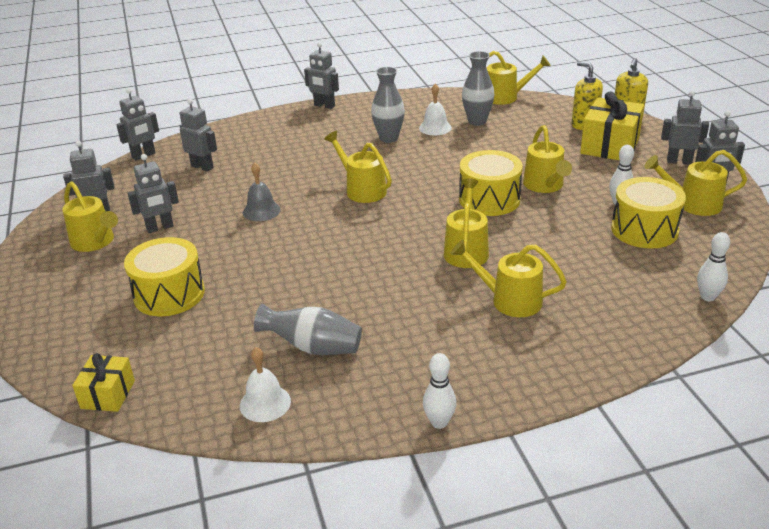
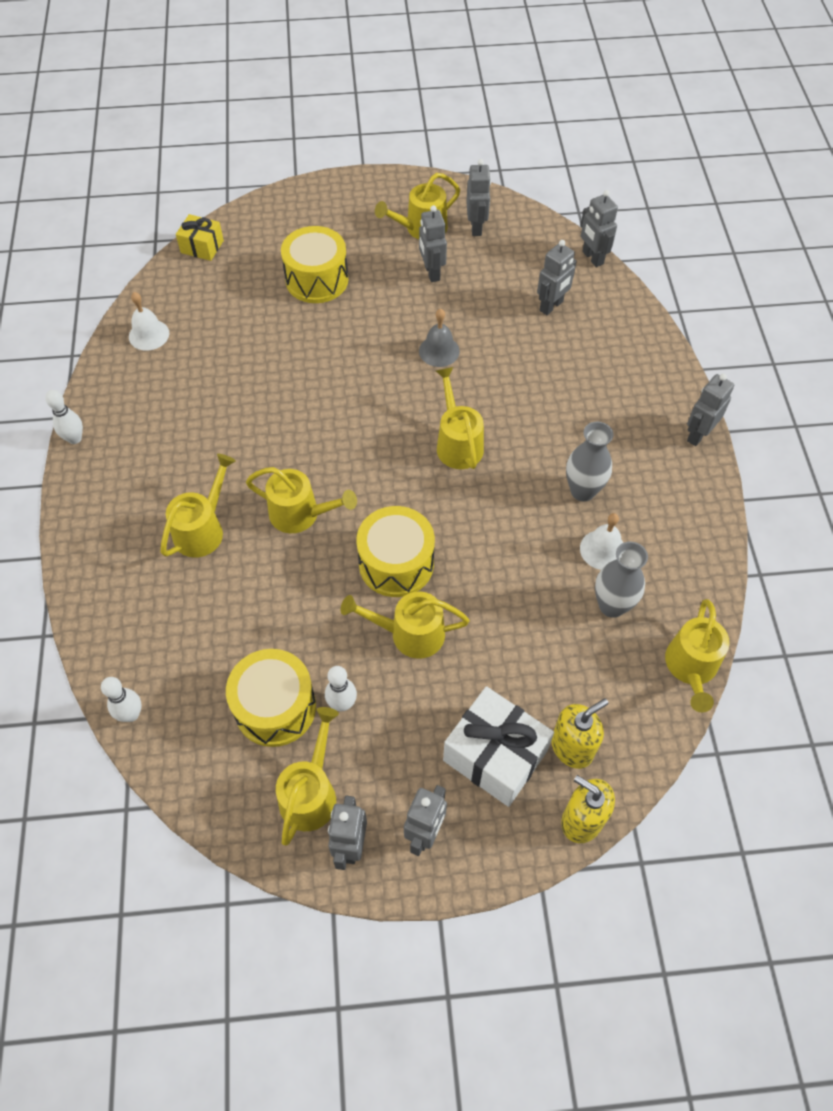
camera: 100 degrees right, 25 degrees up
(313, 347) = (201, 370): grey vase -> none
(362, 189) = (457, 443): yellow watering can -> yellow watering can turned 75 degrees counterclockwise
(610, 146) = (495, 755): yellow gift -> white gift

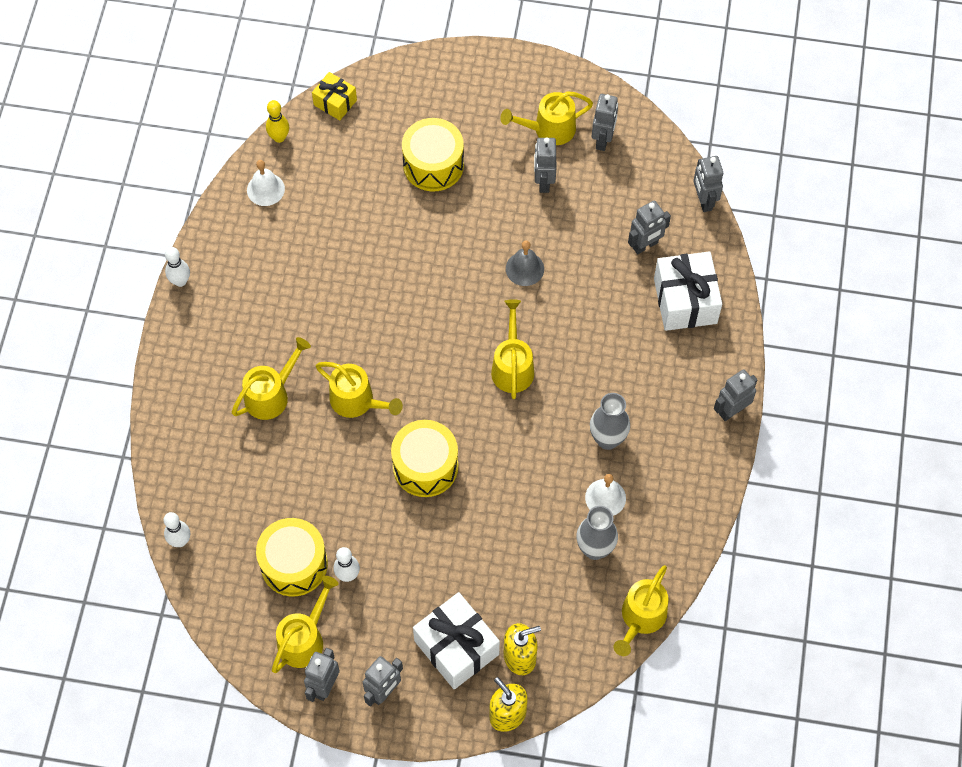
camera: 15 degrees right, 5 degrees up
(152, 287) = (279, 137): none -> yellow bowling pin
(409, 634) = (418, 530): yellow watering can -> none
(610, 346) = (685, 301): none -> white gift

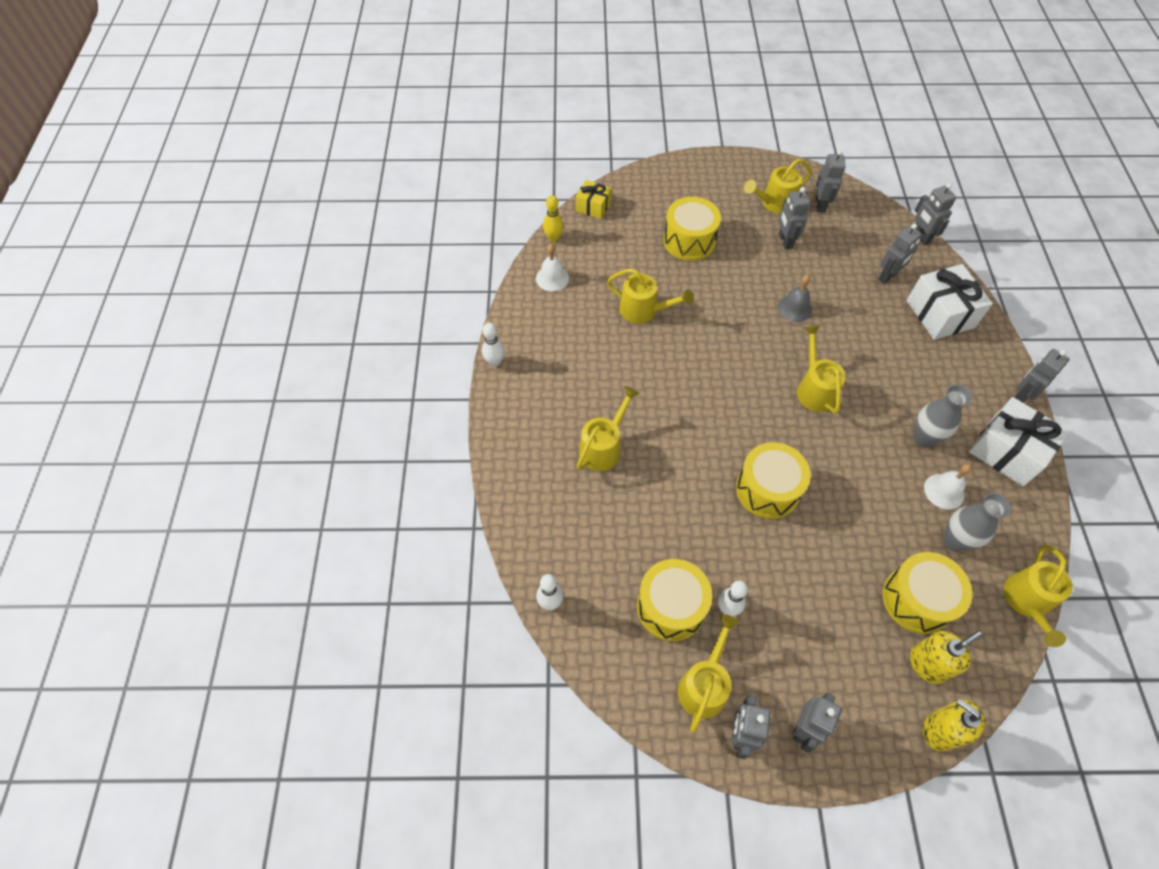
camera: 10 degrees left, 5 degrees down
(357, 401) = (685, 441): yellow watering can -> yellow watering can (644, 310)
(456, 647) = (861, 666): white gift -> white gift (1007, 452)
(534, 598) = (917, 600): none -> yellow drum

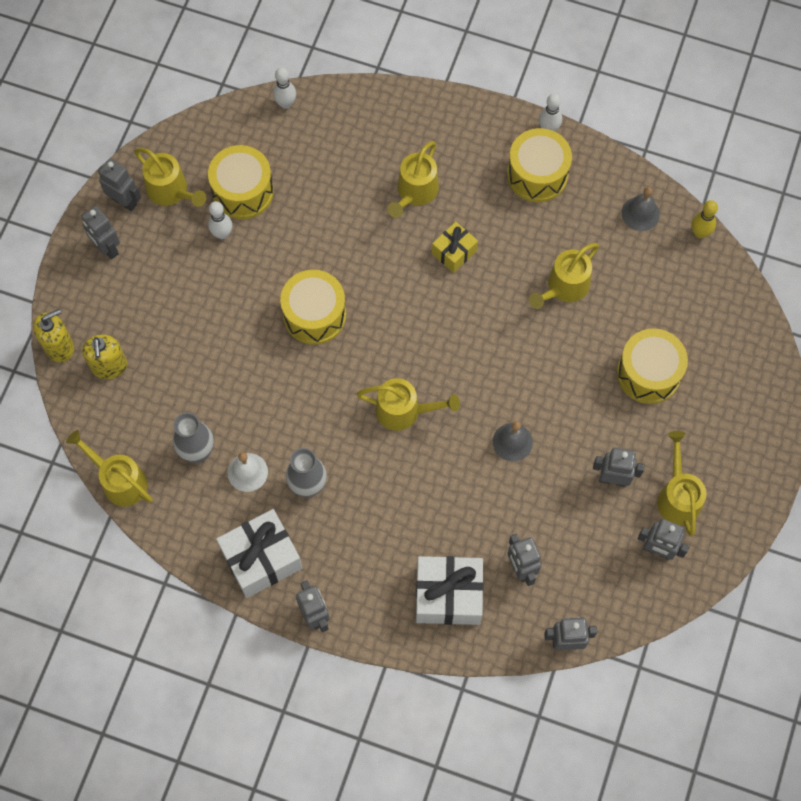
camera: 110 degrees right, 10 degrees up
(552, 278) = (640, 213): white bell -> grey bell
(593, 207) = (736, 290): yellow gift -> yellow gift (454, 252)
(603, 447) = (415, 193): yellow watering can -> yellow watering can turned 60 degrees clockwise
(917, 600) = (162, 388): yellow drum -> yellow drum (537, 174)

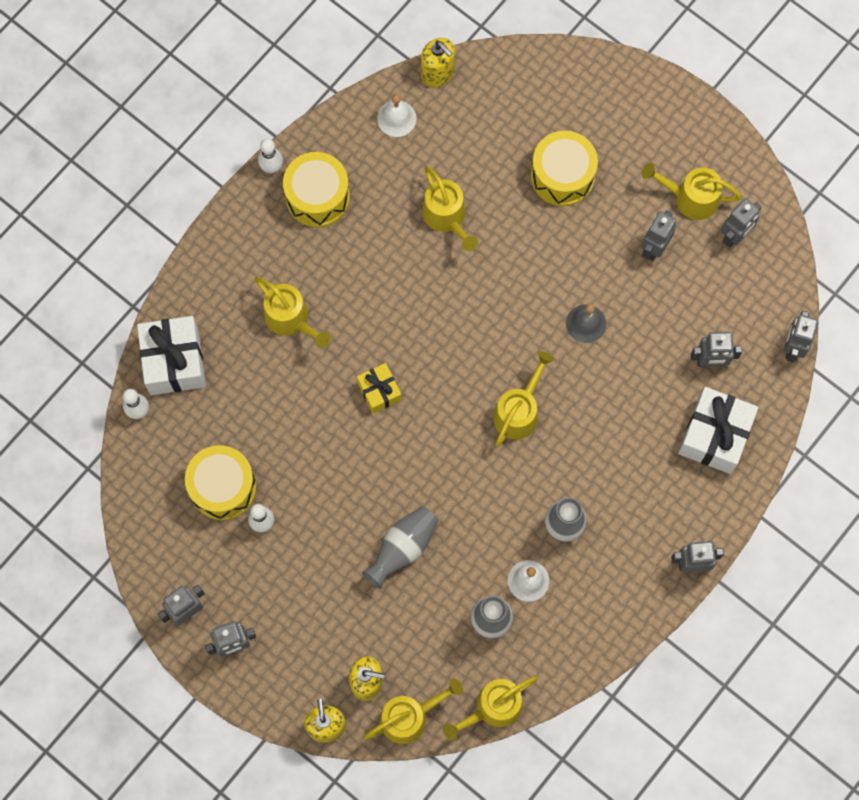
camera: 70 degrees left, 5 degrees up
(171, 191) = (194, 559): yellow watering can -> yellow watering can (410, 716)
(240, 355) = (402, 548): none -> grey vase
(261, 559) = (620, 595): white gift -> white gift (174, 361)
(314, 315) = (387, 462): yellow drum -> none
(454, 252) = (370, 305): yellow gift -> yellow gift (379, 391)
(640, 213) = (396, 118): grey bell -> white bell
(700, 233) = (437, 73): yellow bowling pin -> yellow soap dispenser

